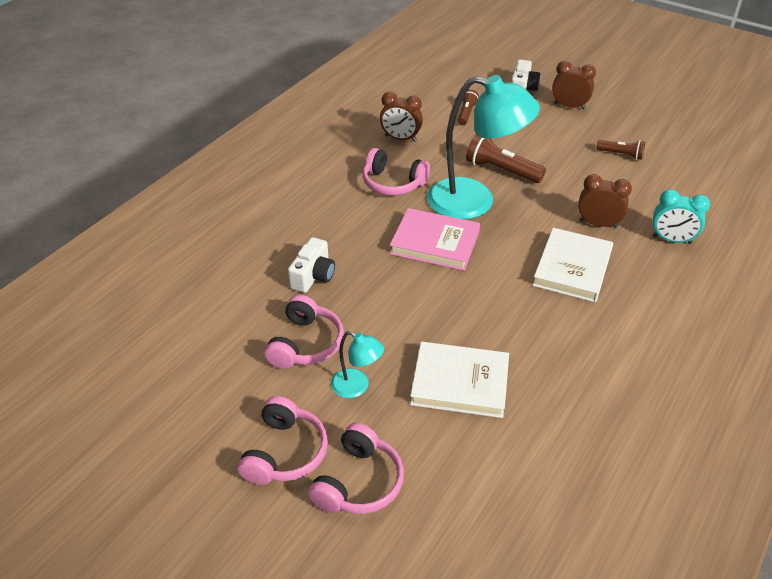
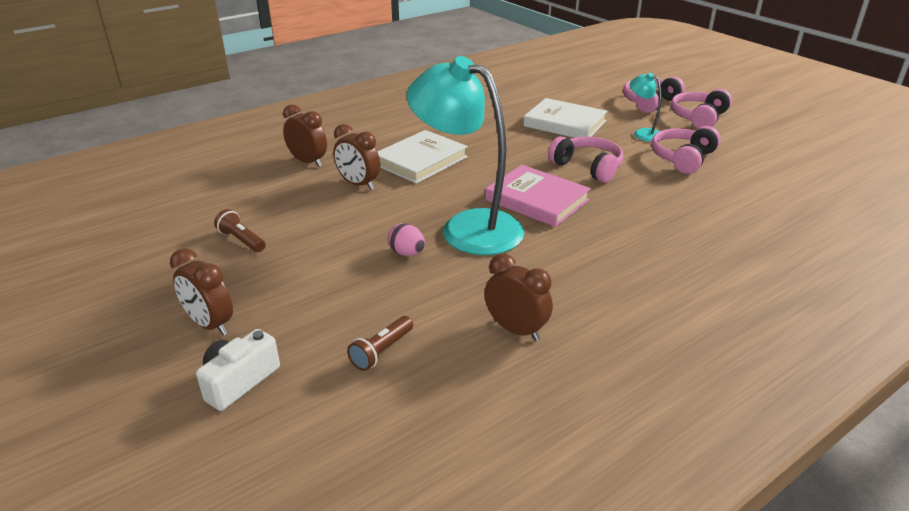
camera: 160 degrees left, 10 degrees down
(313, 276) = (673, 198): white camera -> none
(393, 183) = (556, 267): pink headphones -> pink headphones (587, 167)
(501, 170) = (407, 253): brown flashlight -> pink egg
(672, 240) = (308, 162): turquoise clock -> brown clock

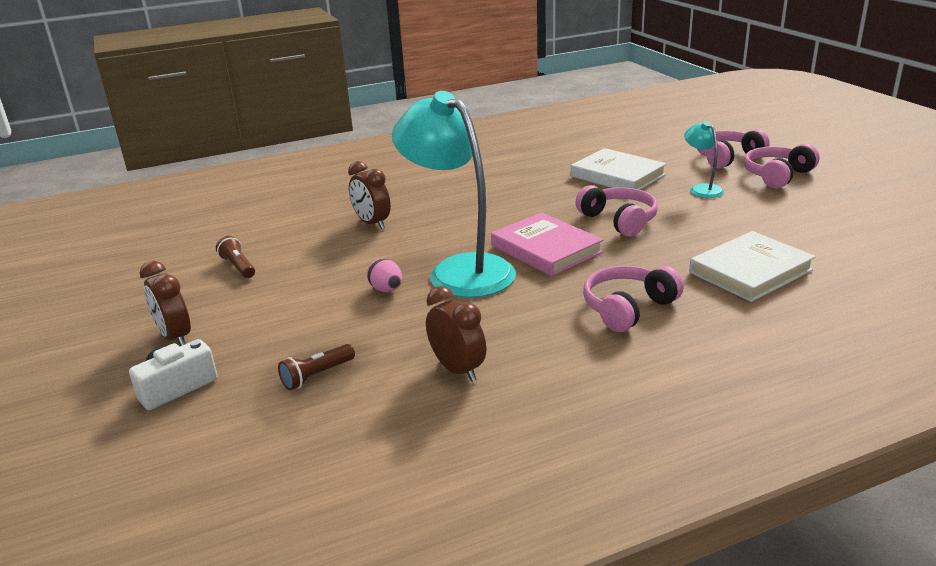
camera: 15 degrees right, 5 degrees down
(308, 162) = (334, 200): brown clock -> none
(421, 161) = (445, 205): white book -> white book (750, 271)
(683, 158) = (734, 217): pink headphones -> pink headphones (628, 308)

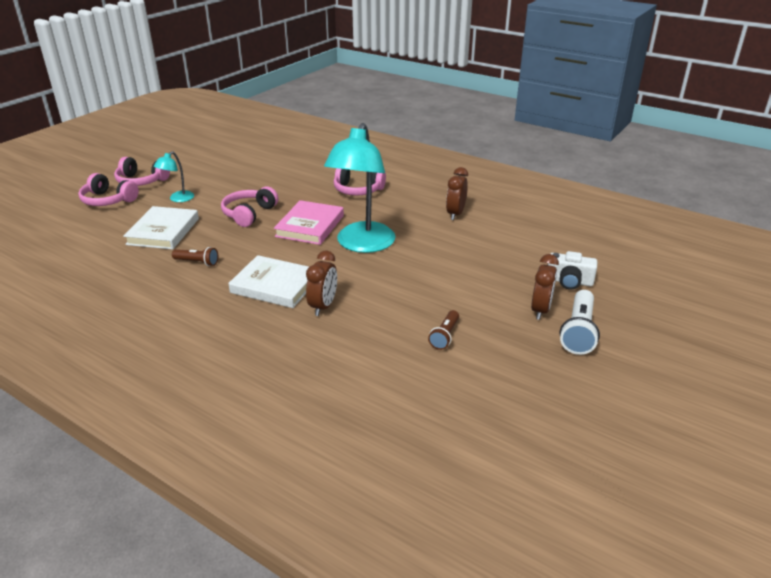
camera: 125 degrees left, 5 degrees up
(110, 344) = (579, 332): none -> white flashlight
(317, 375) = (506, 246): brown flashlight -> brown flashlight (197, 262)
(386, 290) = (409, 260): pink egg -> none
(750, 271) = (291, 171): white book -> white book (275, 285)

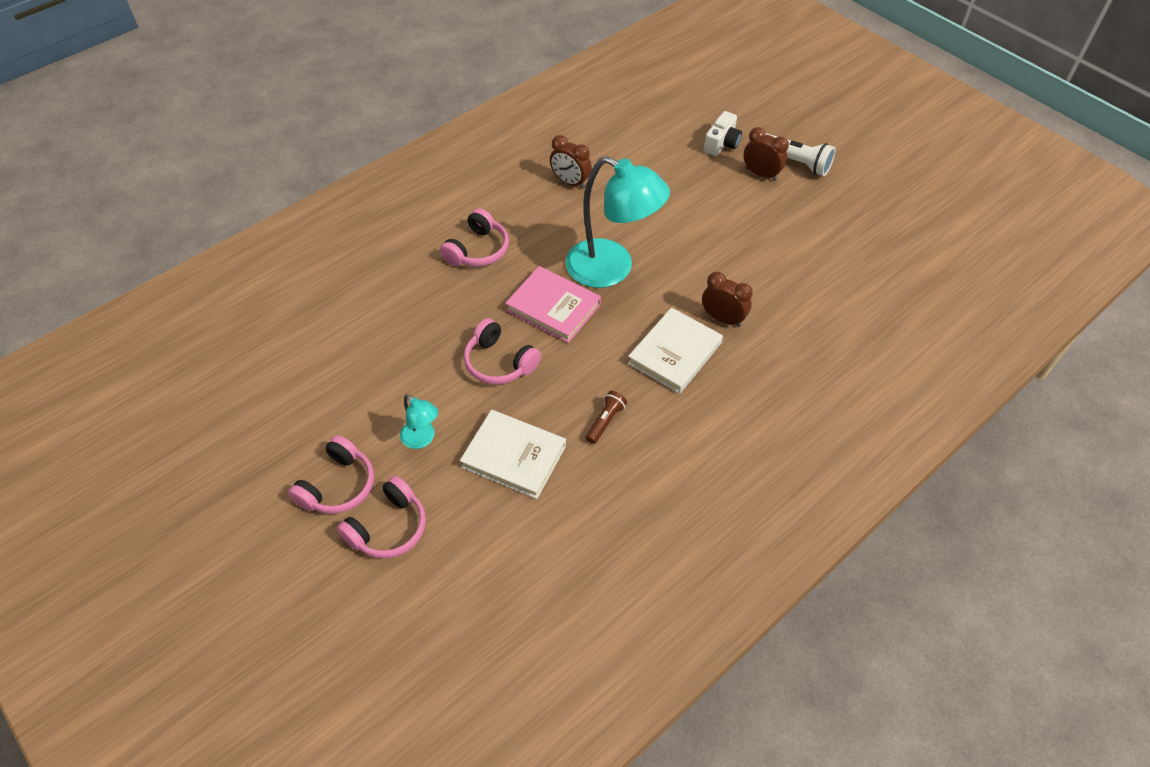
camera: 75 degrees left, 20 degrees up
(445, 336) = (787, 243): brown flashlight -> none

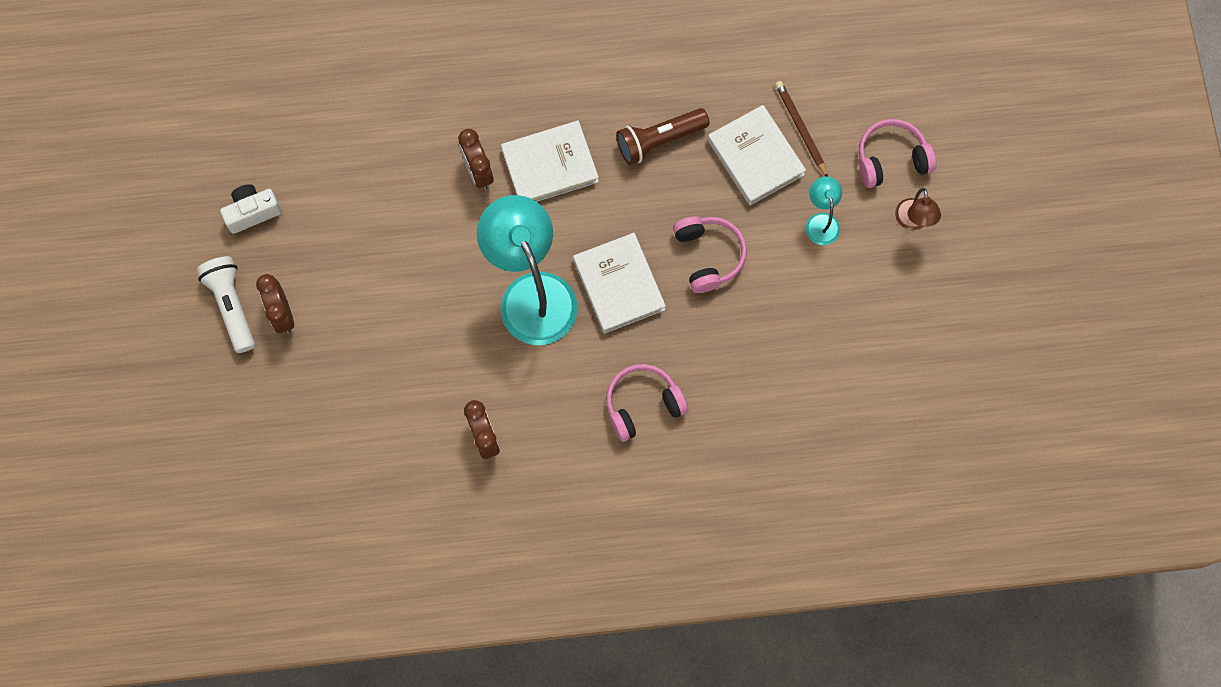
camera: 145 degrees left, 20 degrees up
(338, 486) = (913, 222): pink headphones -> brown lamp
(490, 504) = (801, 129): none -> brown pencil
(553, 307) = (619, 285): pink book -> white book
(605, 421) = (659, 140): brown flashlight -> brown flashlight, size x1.66
(722, 143) = (280, 385): white camera -> white camera (252, 212)

